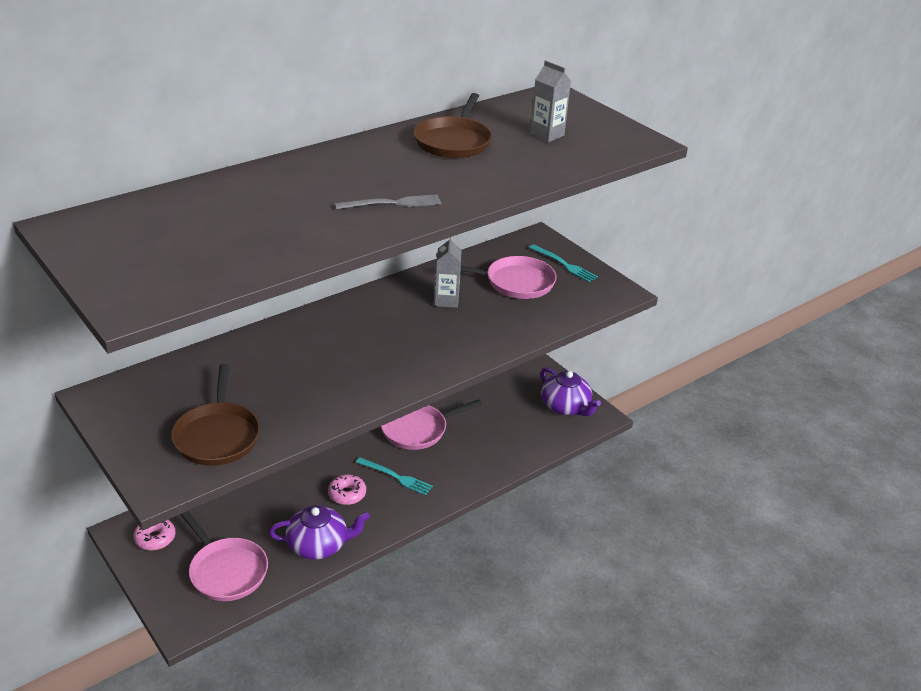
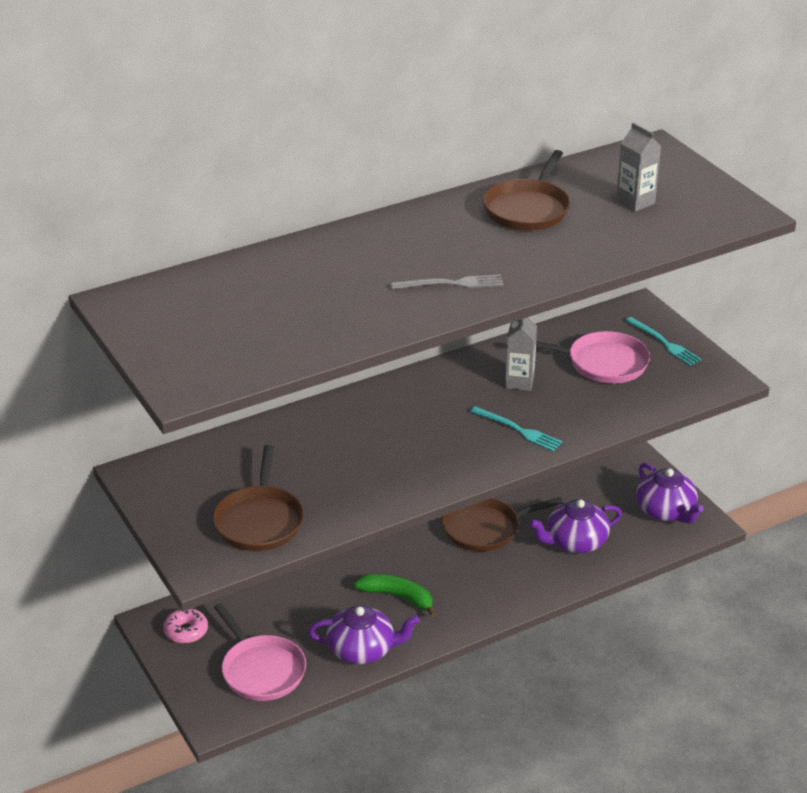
camera: 10 degrees right, 0 degrees up
(347, 494) = (398, 597): pink donut -> green banana
(396, 477) = (455, 581): turquoise fork -> turquoise fork (518, 430)
(417, 429) = (485, 529): pink pan -> brown pan
(495, 437) = (575, 542): none -> purple teapot

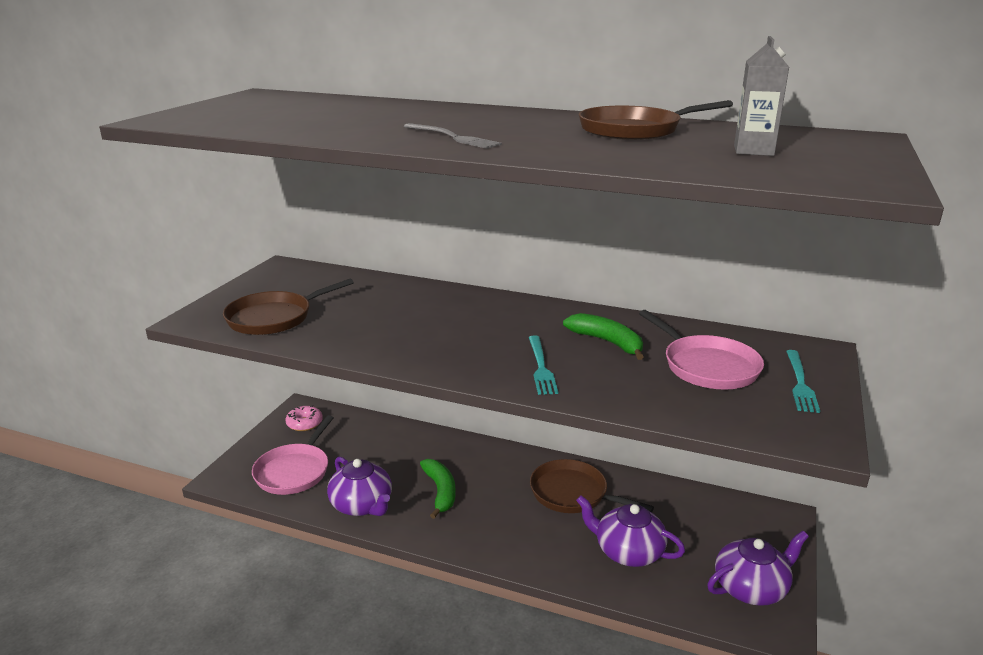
camera: 50 degrees right, 10 degrees down
(519, 382) = (607, 342): grey carton -> green banana
(666, 511) = (751, 588): purple teapot -> purple teapot turned 135 degrees counterclockwise

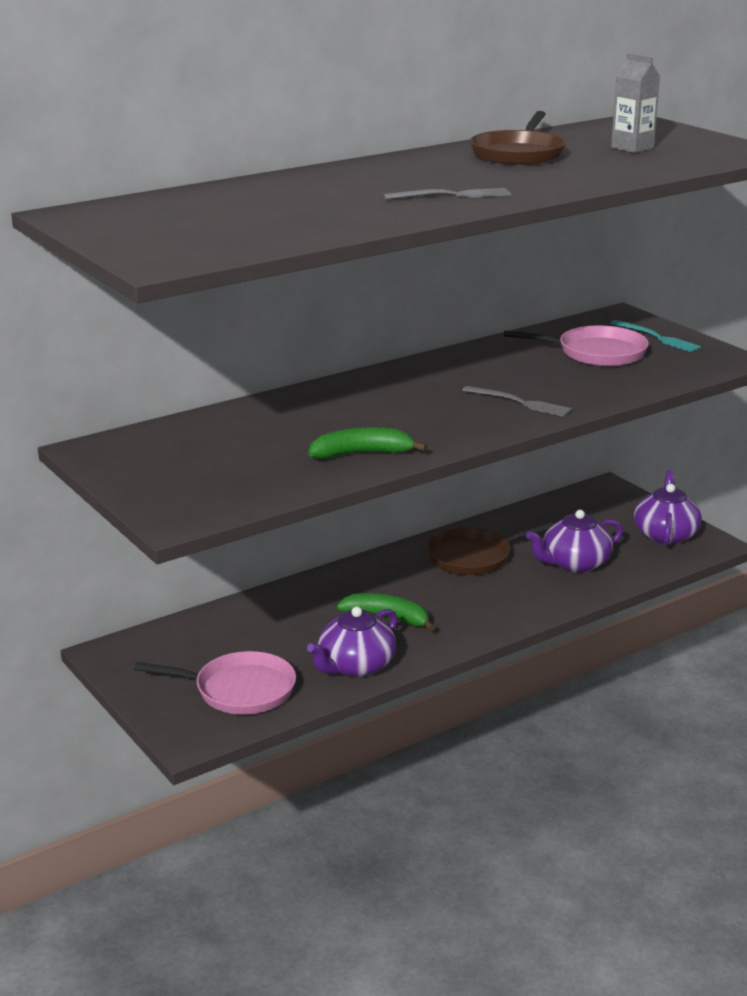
camera: 55 degrees left, 0 degrees up
(273, 318) = (240, 481): brown pan -> none
(294, 471) = (240, 690): pink pan -> pink pan turned 45 degrees counterclockwise
(304, 423) = (147, 659): pink donut -> none
(362, 505) = (355, 666): purple teapot -> purple teapot turned 135 degrees clockwise
(541, 367) = (520, 402): turquoise fork -> grey fork
(607, 342) = (510, 369): green banana -> green banana (362, 454)

